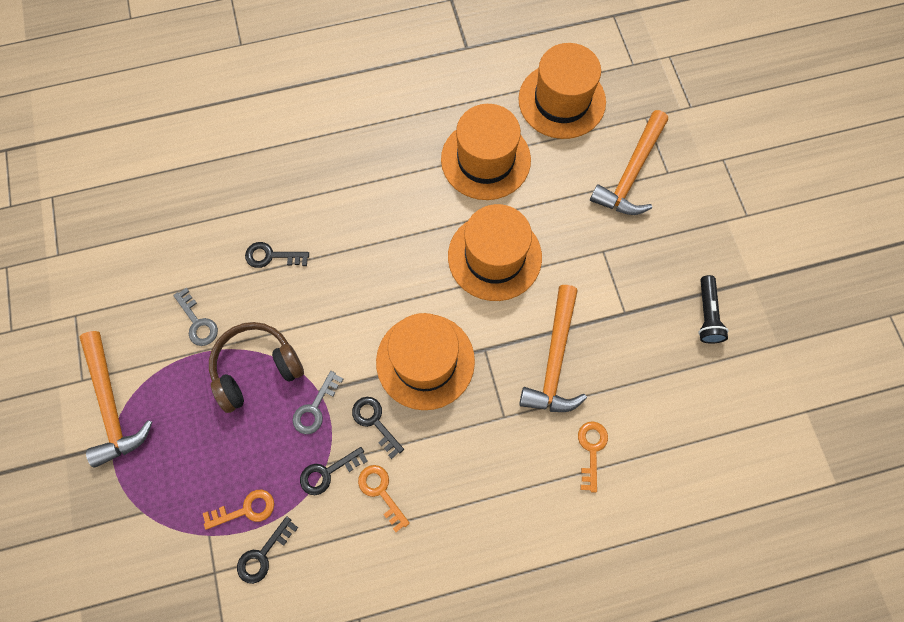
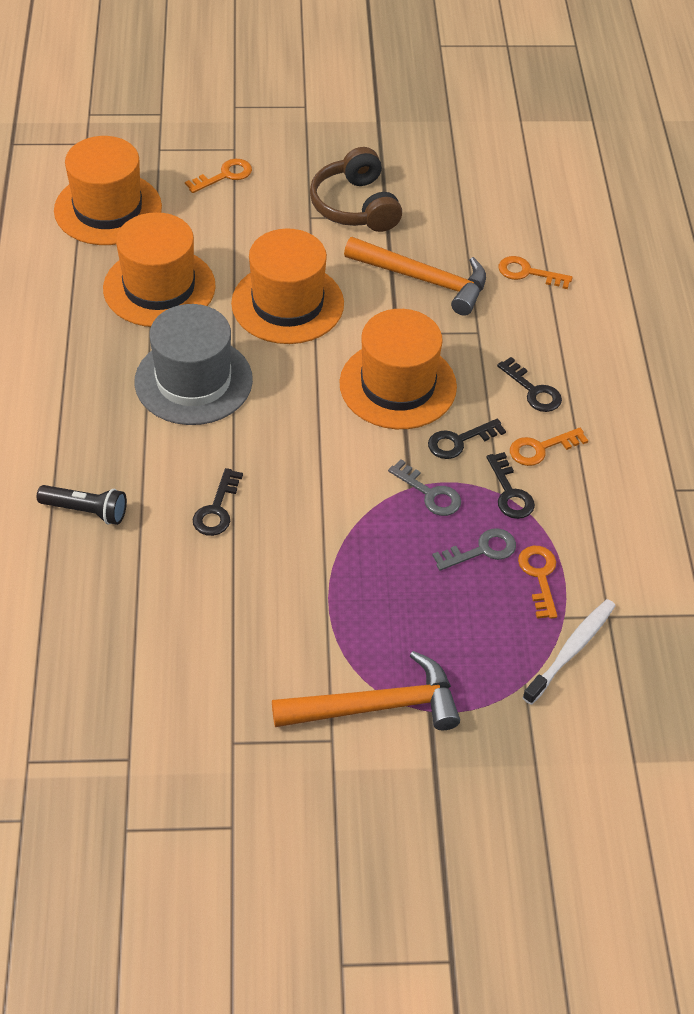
camera: 80 degrees left, 20 degrees down
(177, 545) = (571, 650): none -> white toothbrush
(198, 322) = (285, 599): grey key -> grey key (482, 550)
(256, 368) = (365, 544): brown headphones -> brown headphones (355, 206)
(263, 555) = (594, 566): black key -> black key (533, 390)
(393, 209) = (193, 381): none -> grey hat
(631, 173) = (224, 175): orange hammer -> orange key
(707, 315) = (405, 159): black flashlight -> black flashlight (86, 511)

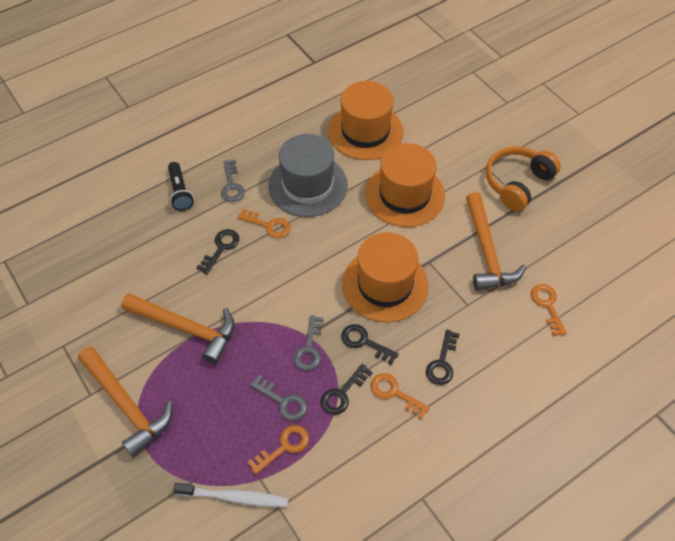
camera: 60 degrees right, 5 degrees up
(108, 209) = (404, 77): orange hat -> none
(125, 453) = (232, 185): none -> grey key
(217, 509) = (221, 248): black key -> black key turned 135 degrees clockwise
(224, 175) = (480, 110): orange key -> orange key (268, 225)
(310, 598) = (186, 328): none -> orange hammer
(355, 206) = (517, 183): brown headphones -> orange headphones

